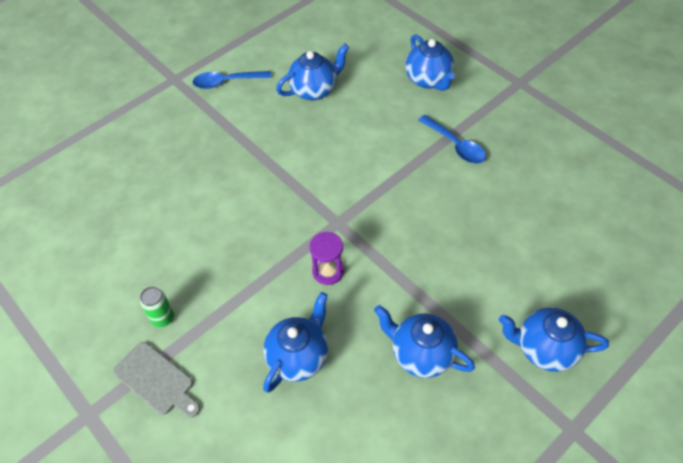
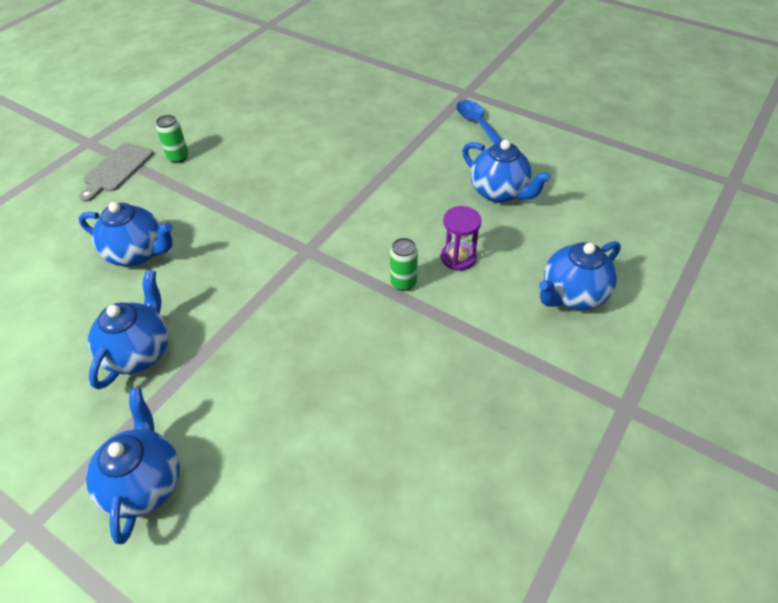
camera: 75 degrees right, 5 degrees down
(328, 271) = (241, 255): purple hourglass -> purple hourglass (458, 257)
(392, 166) = (403, 283): none -> green can
(455, 145) = (462, 342): blue spoon -> none

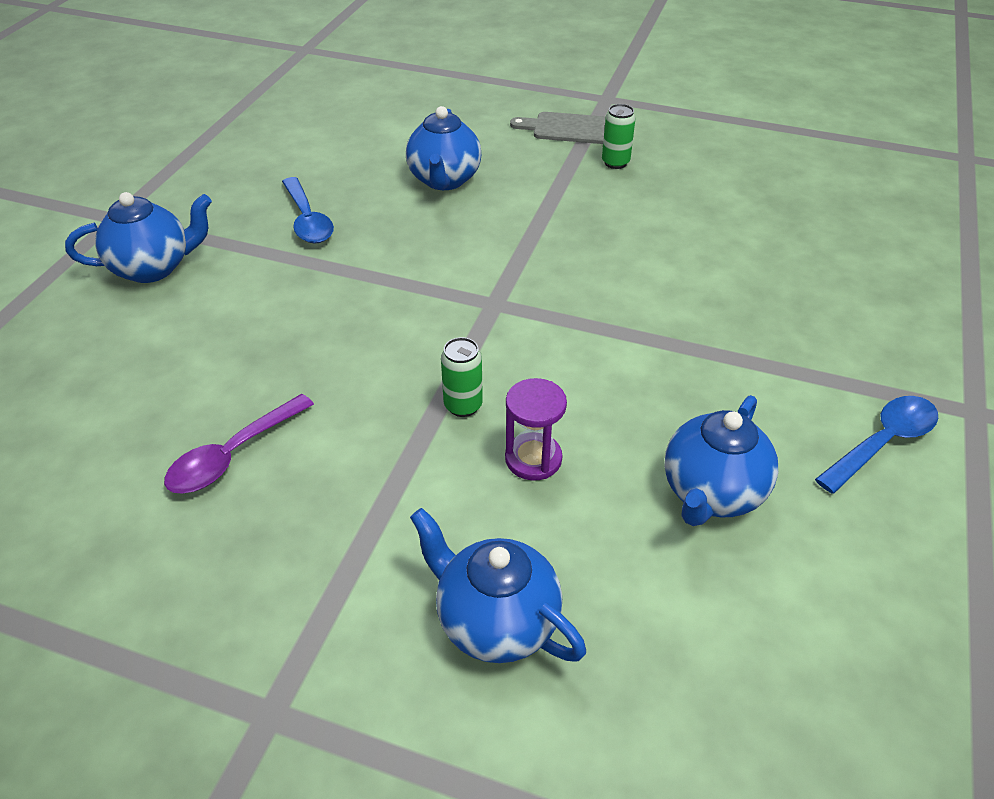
camera: 75 degrees right, 5 degrees down
(139, 352) = (308, 220): blue teapot -> blue spoon
(415, 421) = (232, 455): none -> purple spoon

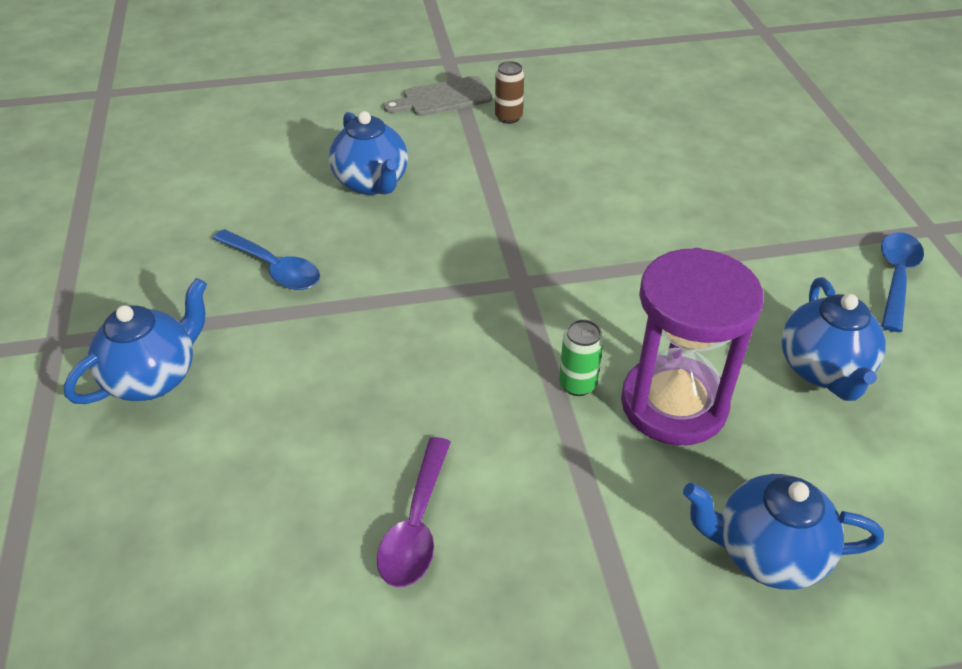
camera: 30 degrees left, 0 degrees up
(533, 459) = (674, 404): purple hourglass -> purple hourglass, size x1.96
(615, 162) = (508, 117): green can -> brown can

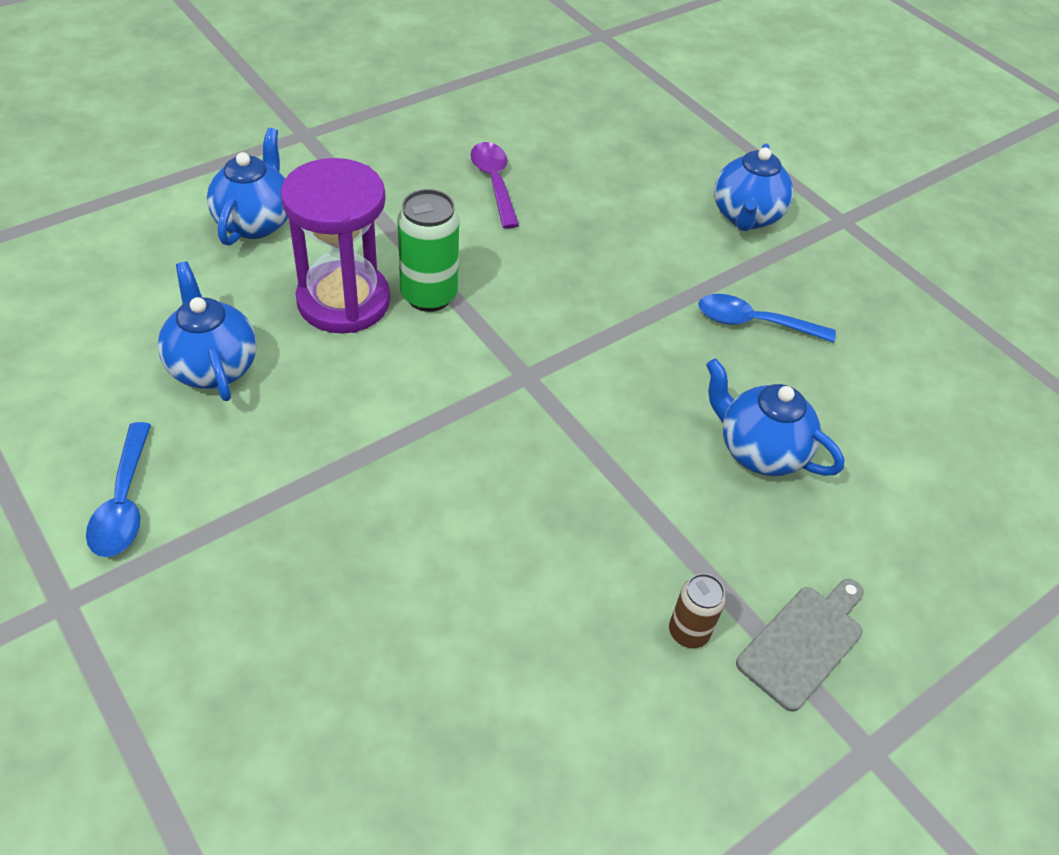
camera: 150 degrees right, 5 degrees up
(577, 384) = (429, 296): green can -> green can, size x1.70
(767, 553) = (255, 222): blue teapot -> blue teapot turned 60 degrees counterclockwise

